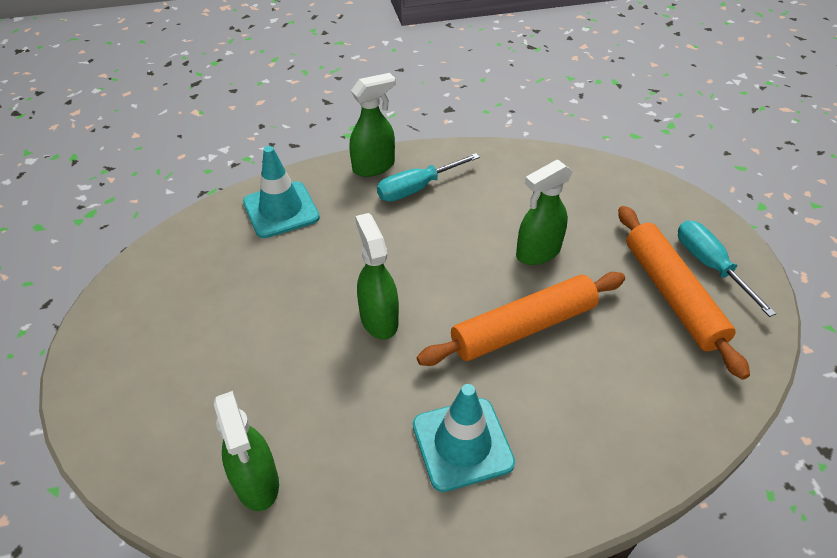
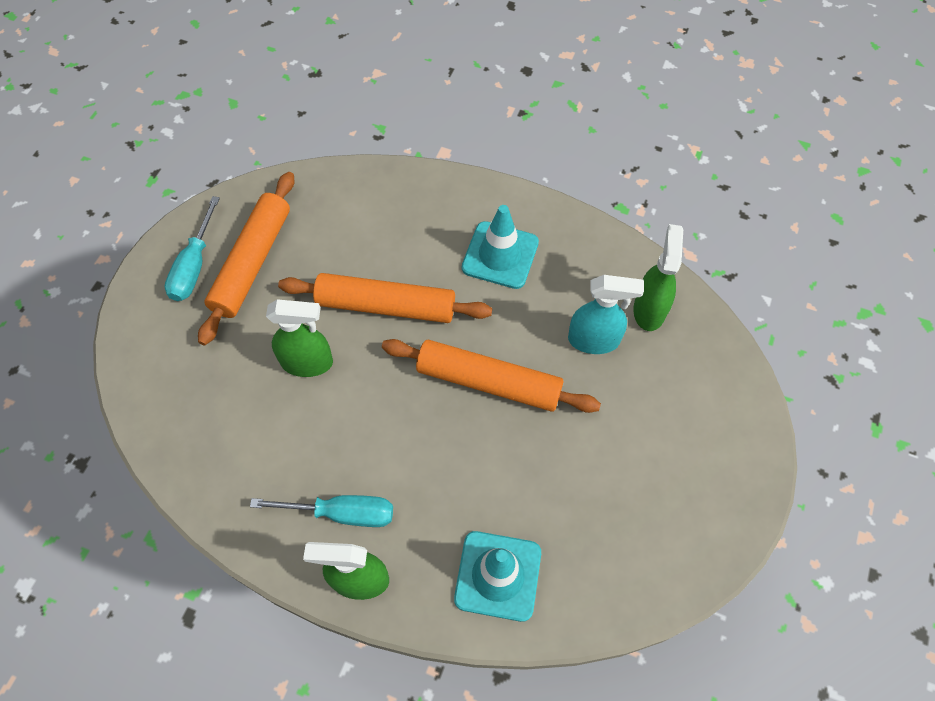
camera: 145 degrees left, 15 degrees up
(302, 411) = (594, 340): none -> turquoise spray bottle
(379, 319) = (489, 382): green spray bottle -> orange rolling pin

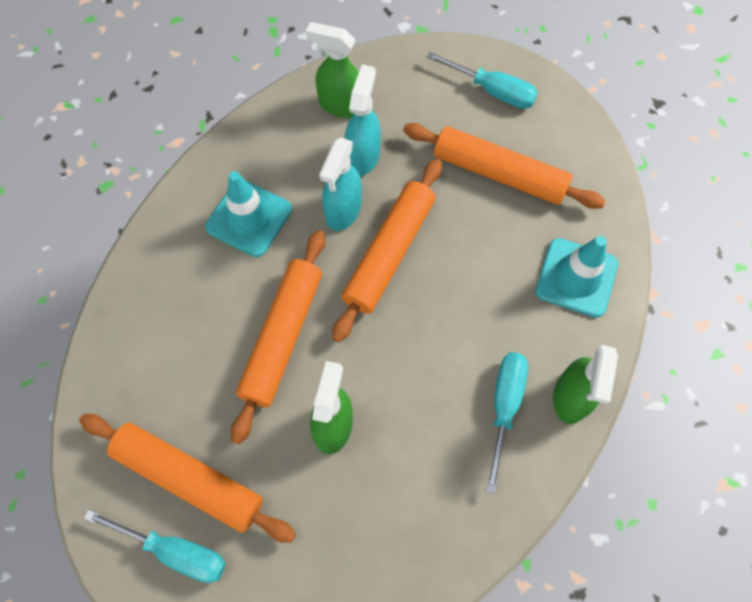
camera: 80 degrees left, 5 degrees up
(526, 333) = (343, 210): none -> turquoise spray bottle
(608, 478) = (499, 174): none -> orange rolling pin
(717, 459) = (492, 91): none -> turquoise screwdriver

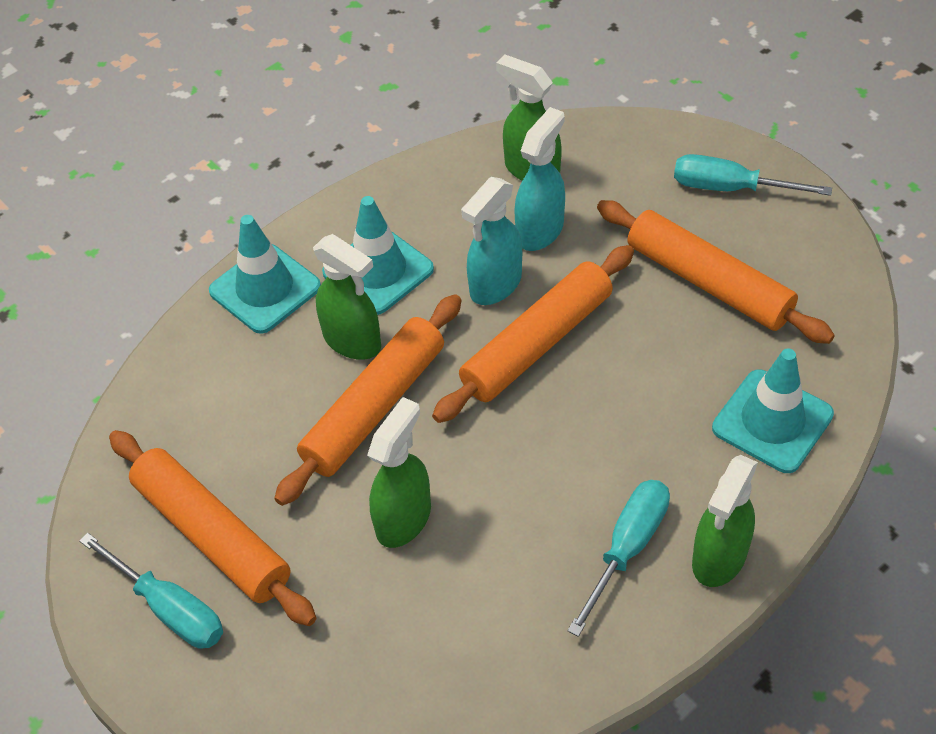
camera: 20 degrees right, 15 degrees down
(164, 254) = (265, 289): none -> turquoise traffic cone
(248, 284) = (353, 341): none -> green spray bottle
(492, 91) = (730, 188): turquoise screwdriver -> turquoise screwdriver turned 150 degrees clockwise

